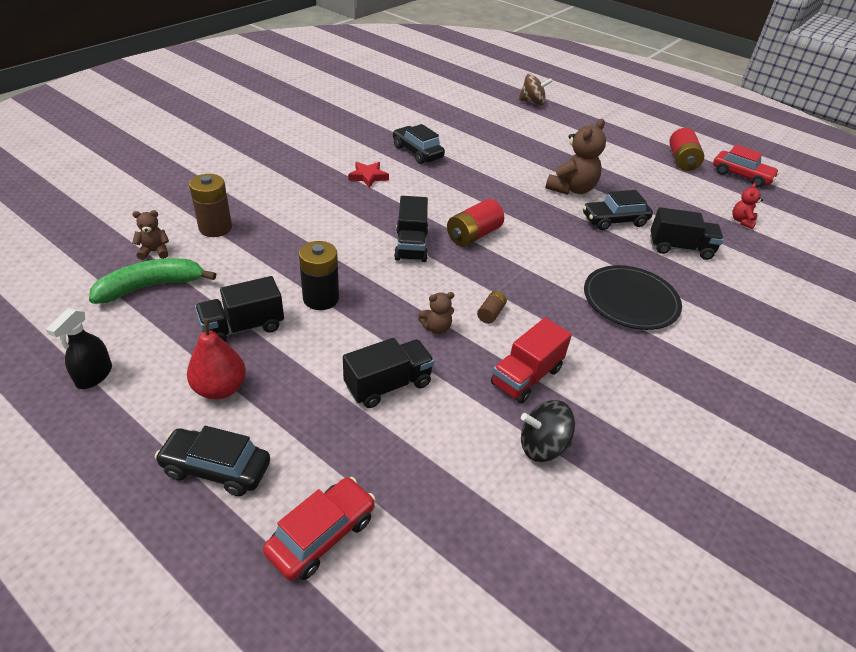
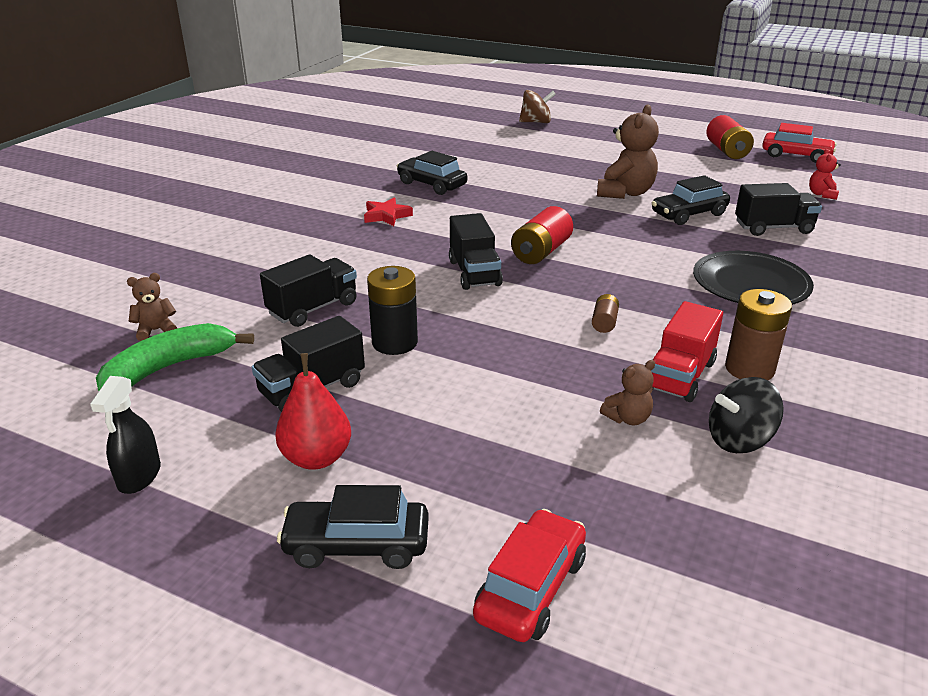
camera: 10 degrees left, 10 degrees down
(215, 228) = (223, 294): brown battery -> brown battery (749, 369)
(388, 385) = (524, 414): black truck -> black truck (313, 308)
(436, 328) = (549, 347): brown teddy bear -> brown teddy bear (628, 418)

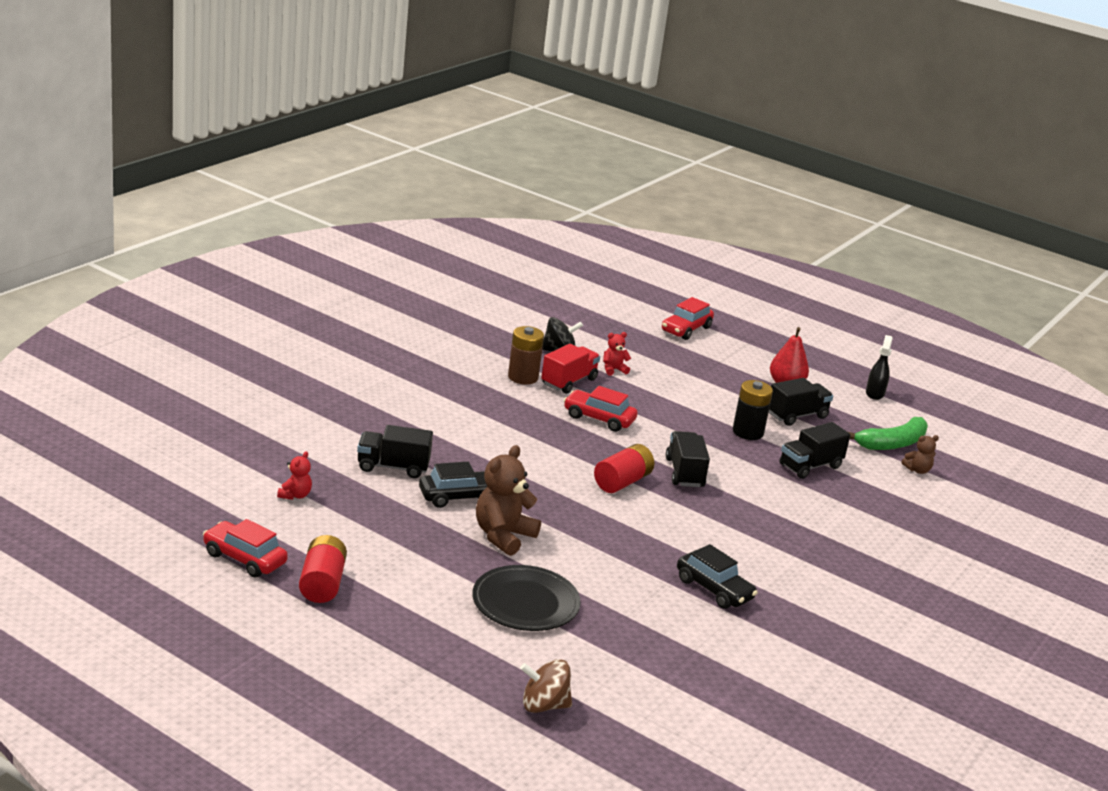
camera: 175 degrees left, 5 degrees down
(356, 545) = (760, 353): black car -> none
(386, 216) = (762, 550): red star -> none
(604, 322) = (599, 418): brown battery -> red car
(628, 418) = (613, 370): brown teddy bear -> red teddy bear
(750, 284) = (468, 424): black plate -> black plate (525, 603)

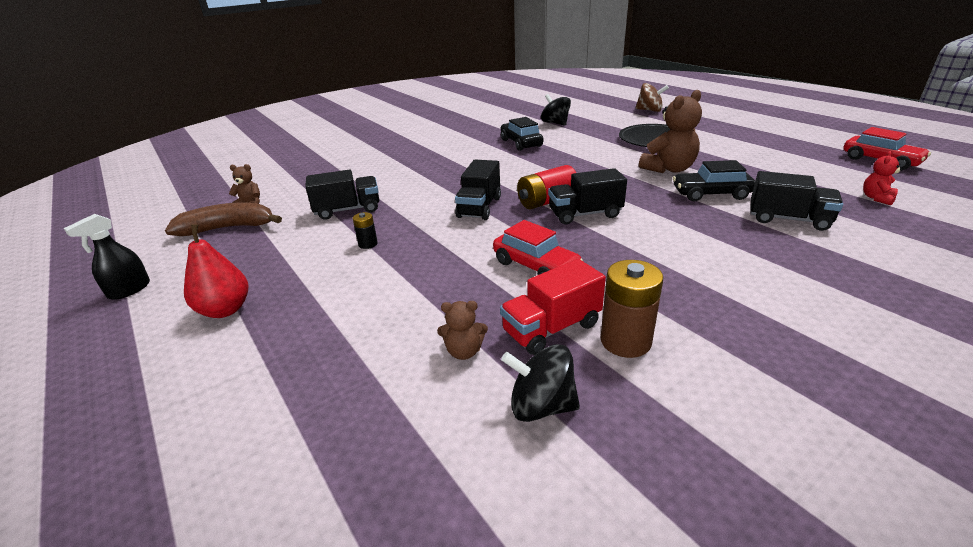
camera: 155 degrees left, 5 degrees up
(322, 584) = (806, 149): red battery -> none
(613, 370) = (464, 351): red teddy bear -> brown teddy bear
(686, 329) = (221, 469): red car -> none
(694, 651) = (555, 123): none -> black spinning top
(748, 432) = (368, 244): black battery -> black battery, size x0.53
(796, 415) = (282, 262): black truck -> black truck (585, 214)
(892, 443) = (228, 228): green banana -> brown banana

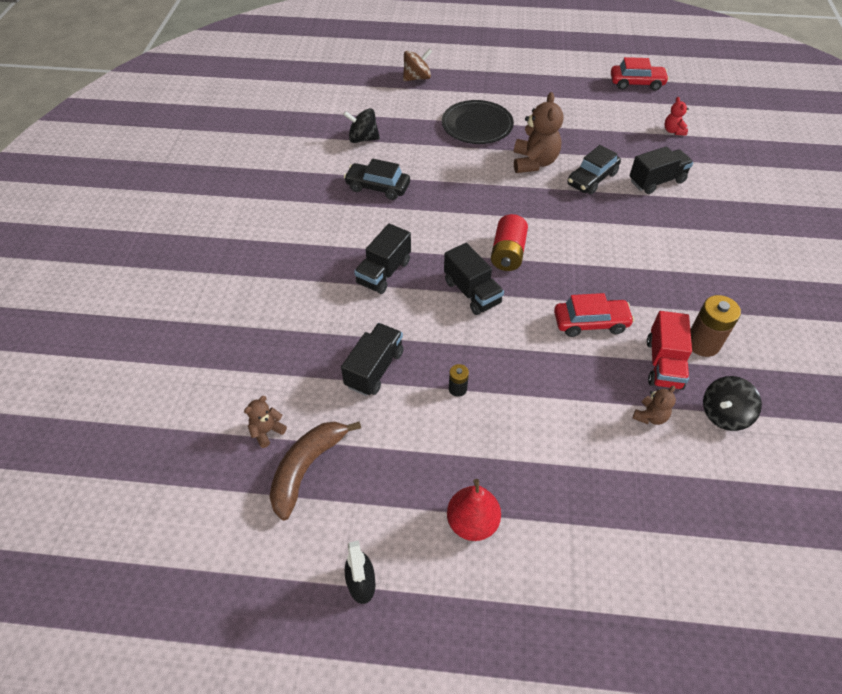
camera: 50 degrees left, 20 degrees up
(585, 214) = (549, 251): black truck -> black truck (384, 272)

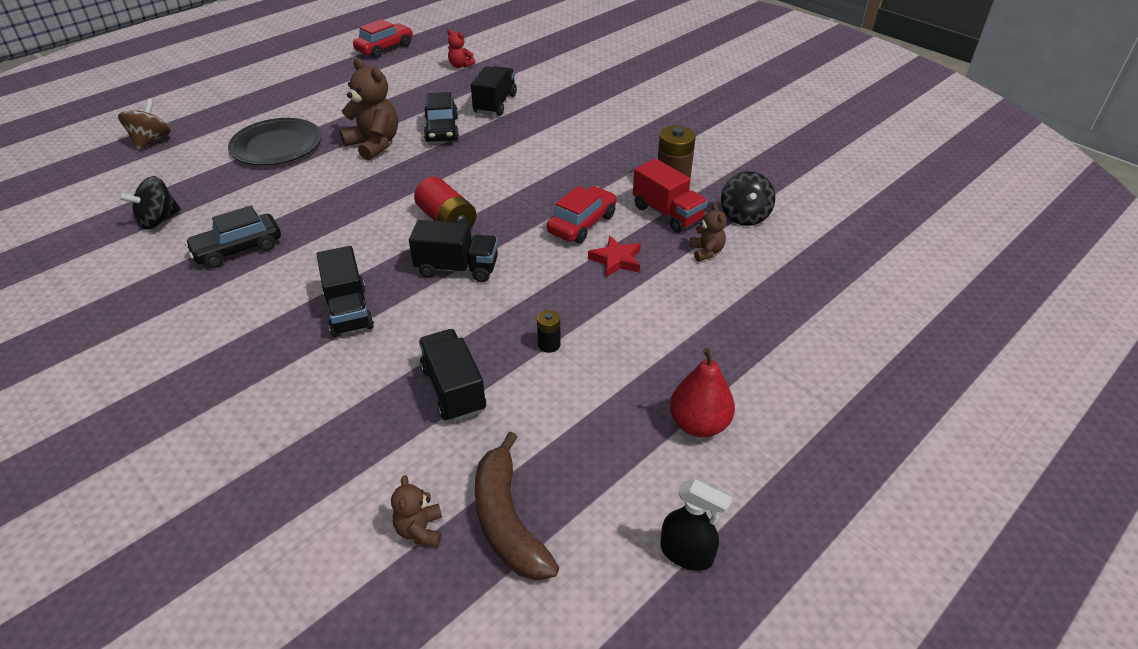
camera: 50 degrees left, 10 degrees down
(576, 368) = (616, 260): none -> red star

